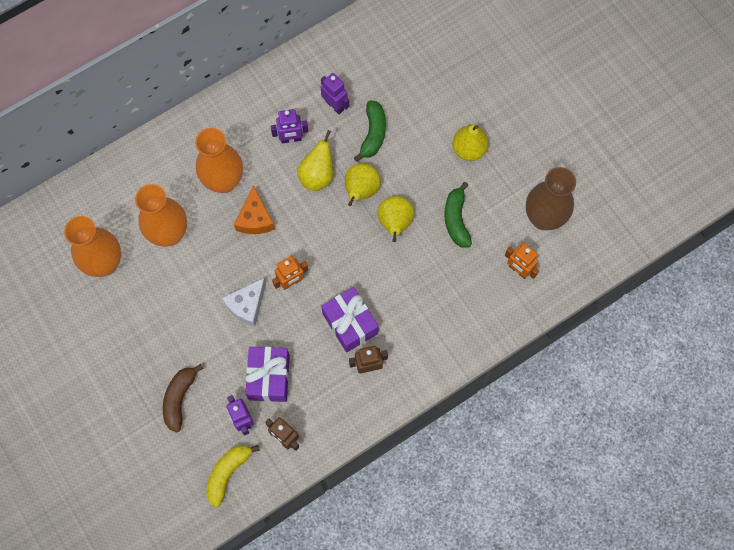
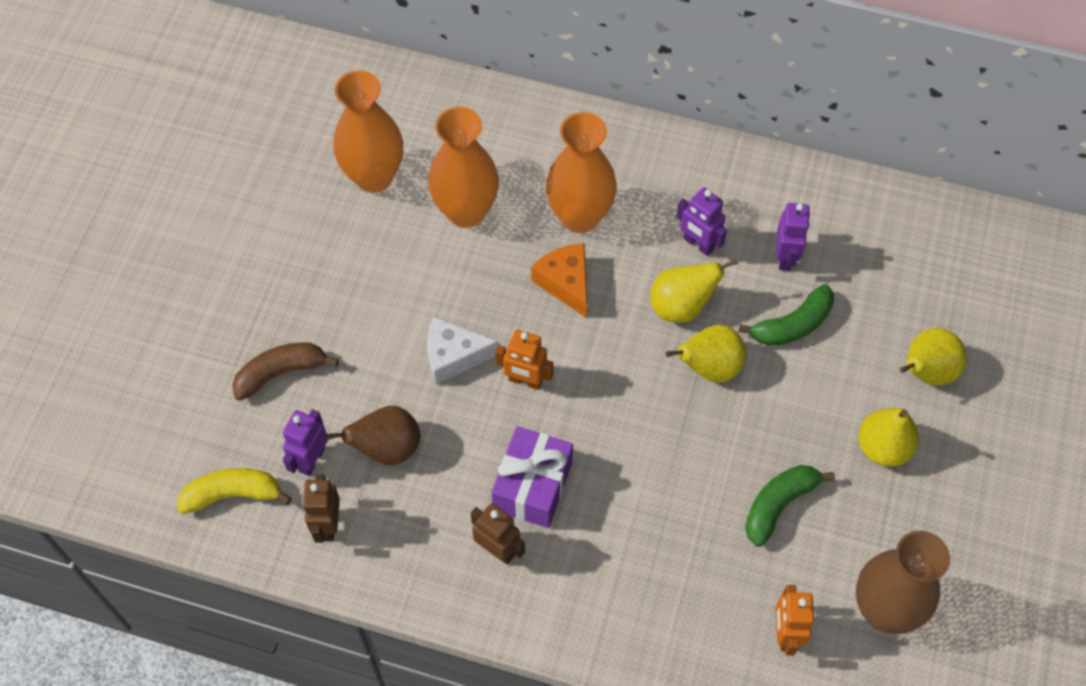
camera: 50 degrees right, 10 degrees down
(255, 219) = (566, 282): orange cheese -> orange cheese turned 105 degrees clockwise
(269, 377) = (387, 448): purple gift -> brown pear
(395, 223) = (706, 437): yellow pear -> yellow pear (926, 372)

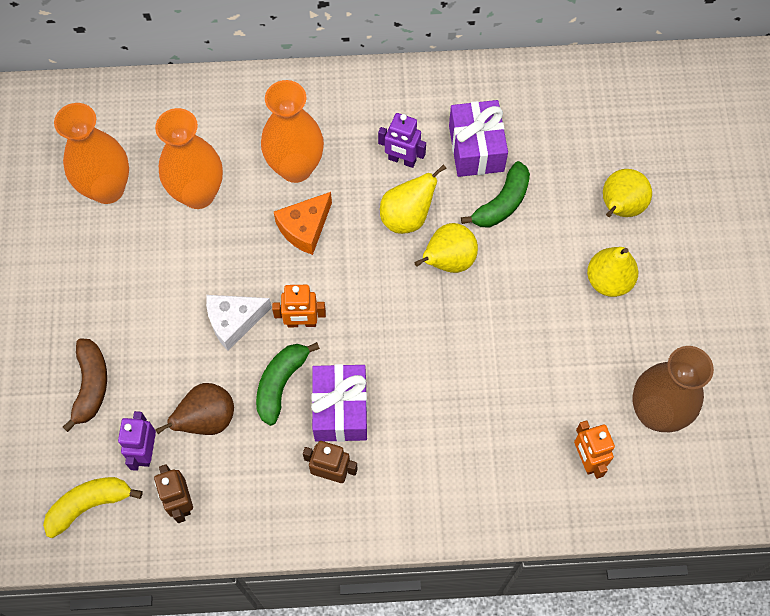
camera: 20 degrees left, 5 degrees up
(281, 373) = (91, 386): brown banana -> brown banana turned 135 degrees clockwise
(566, 282) = (304, 228): orange cheese -> orange cheese turned 90 degrees counterclockwise
(778, 504) = (543, 356): green banana -> green banana (281, 383)
(785, 257) = (476, 148): purple robot -> purple gift

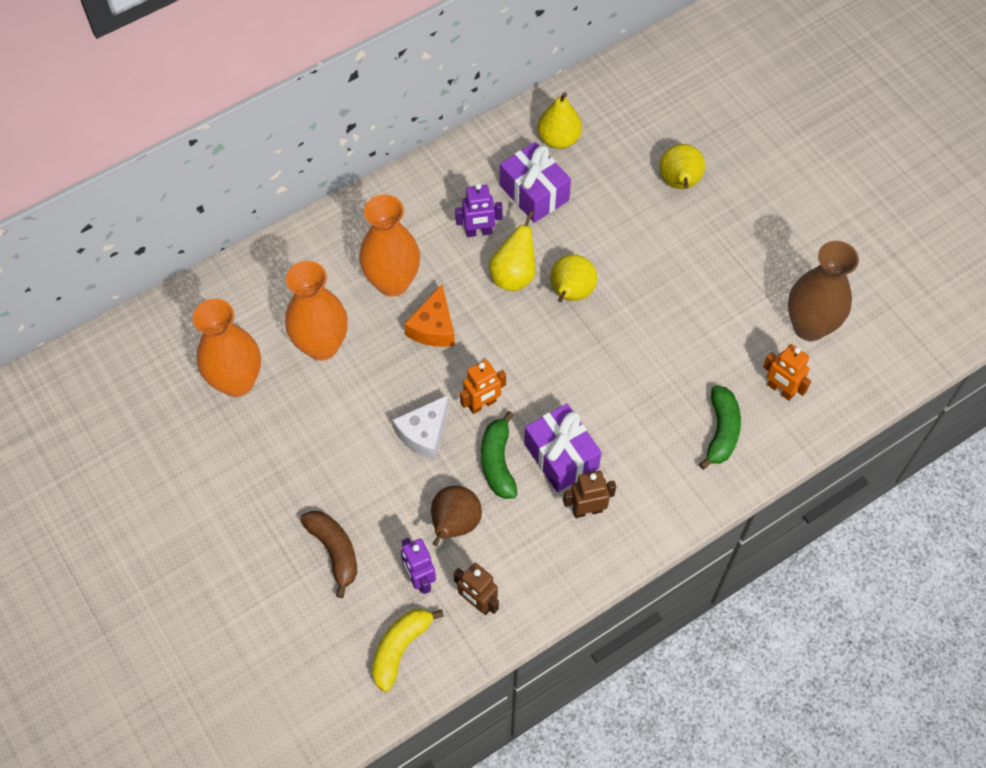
camera: 30 degrees left, 5 degrees down
(502, 203) = (584, 226): green banana -> green banana (721, 431)
(608, 281) = (708, 244): yellow pear -> yellow pear (558, 139)

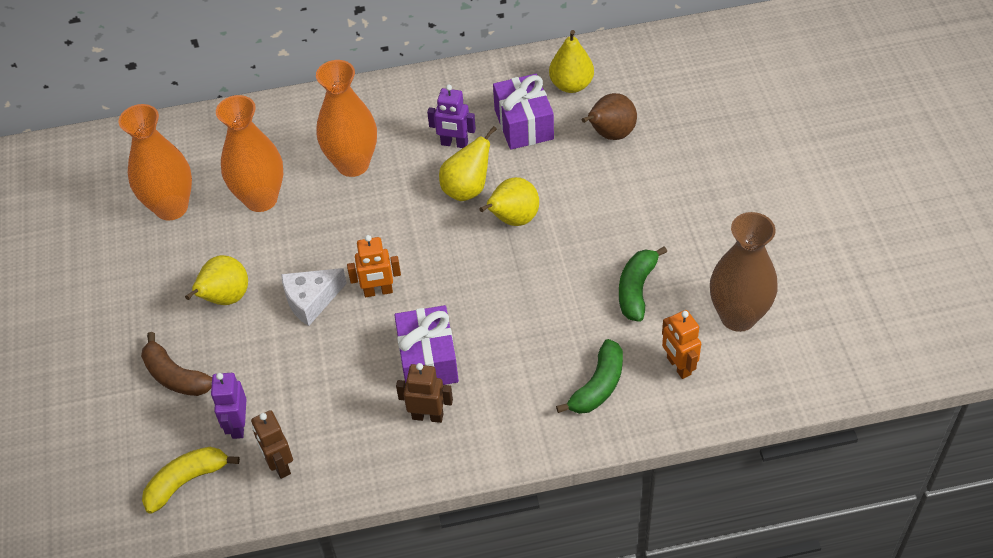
camera: 25 degrees right, 10 degrees down
(334, 551) = (175, 376): brown banana -> brown banana turned 135 degrees clockwise
(433, 327) = (369, 212): orange cheese -> none
(454, 524) = (296, 388): brown pear -> brown pear (610, 134)
(498, 462) = (365, 346): green banana -> green banana (636, 289)
(679, 183) = (669, 152): yellow pear -> yellow pear (225, 298)

